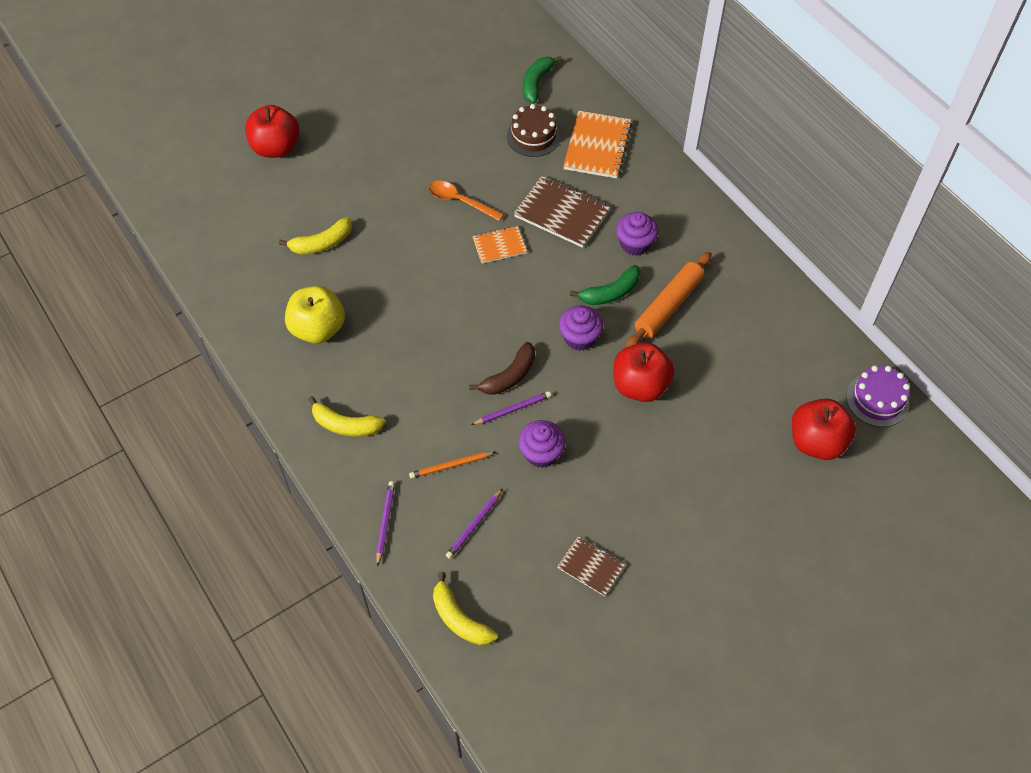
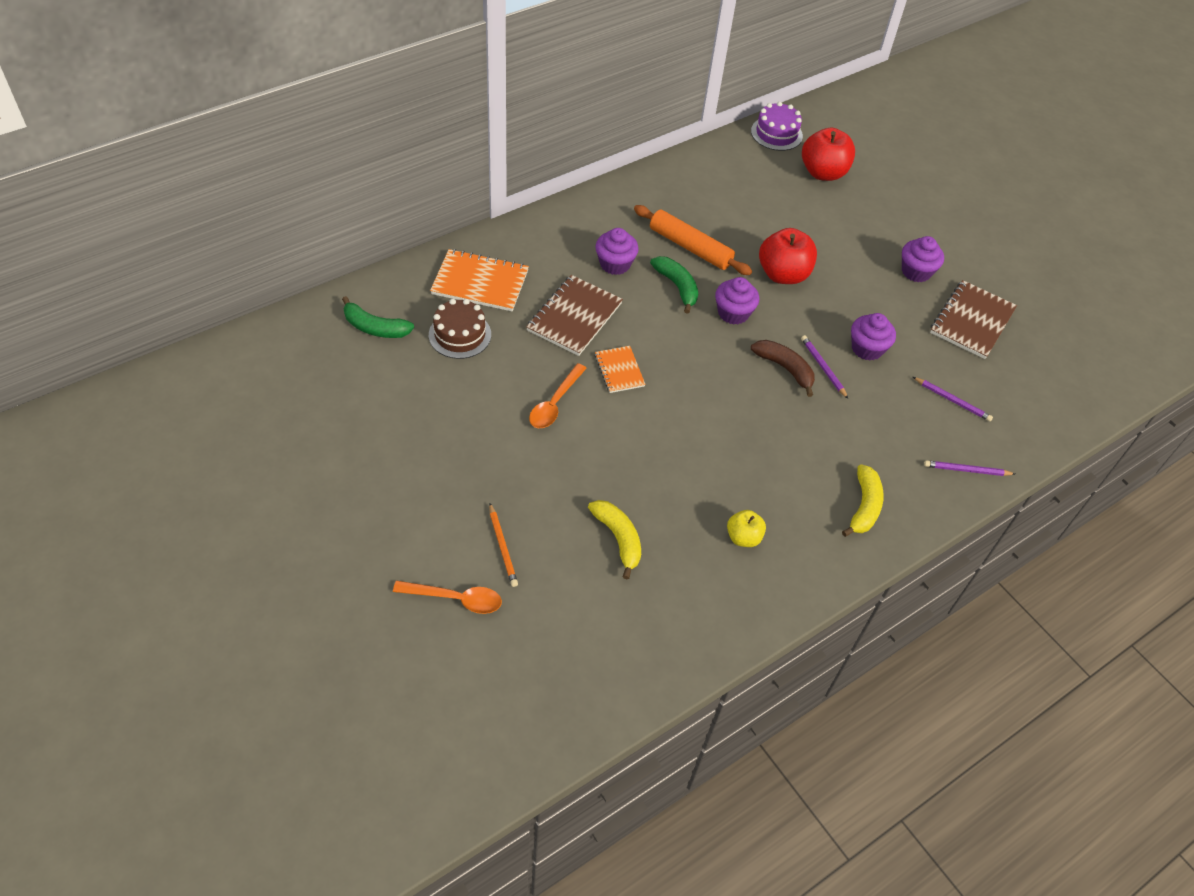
camera: 95 degrees left, 5 degrees down
(276, 148) = (455, 599): red apple -> orange spoon
(318, 329) = (743, 537): yellow apple -> yellow apple, size x0.56
(451, 466) = (894, 417): orange pencil -> orange pencil (502, 546)
(459, 619) = (1046, 413): yellow banana -> none
(591, 566) = (971, 321): brown notebook -> brown notebook, size x1.70
(663, 519) = (916, 271): none -> purple cupcake

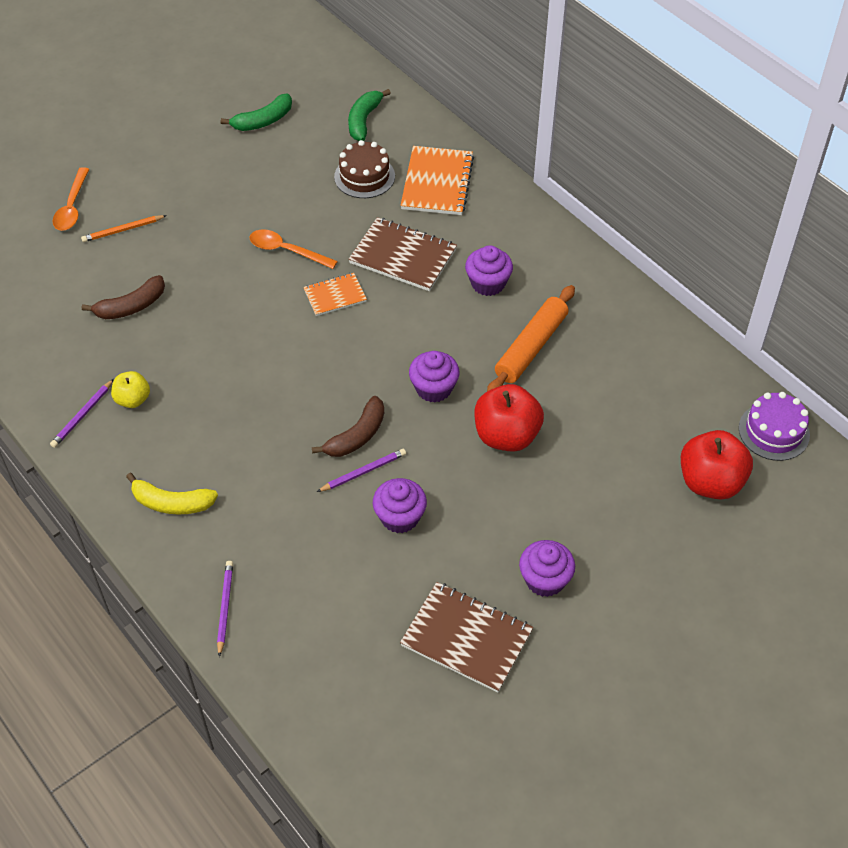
camera: 90 degrees right, 0 degrees up
(618, 539) = (131, 306): yellow banana -> brown banana
(677, 286) = (464, 337): green banana -> green banana (263, 121)
(952, 400) = (328, 602): purple pencil -> purple pencil (82, 415)

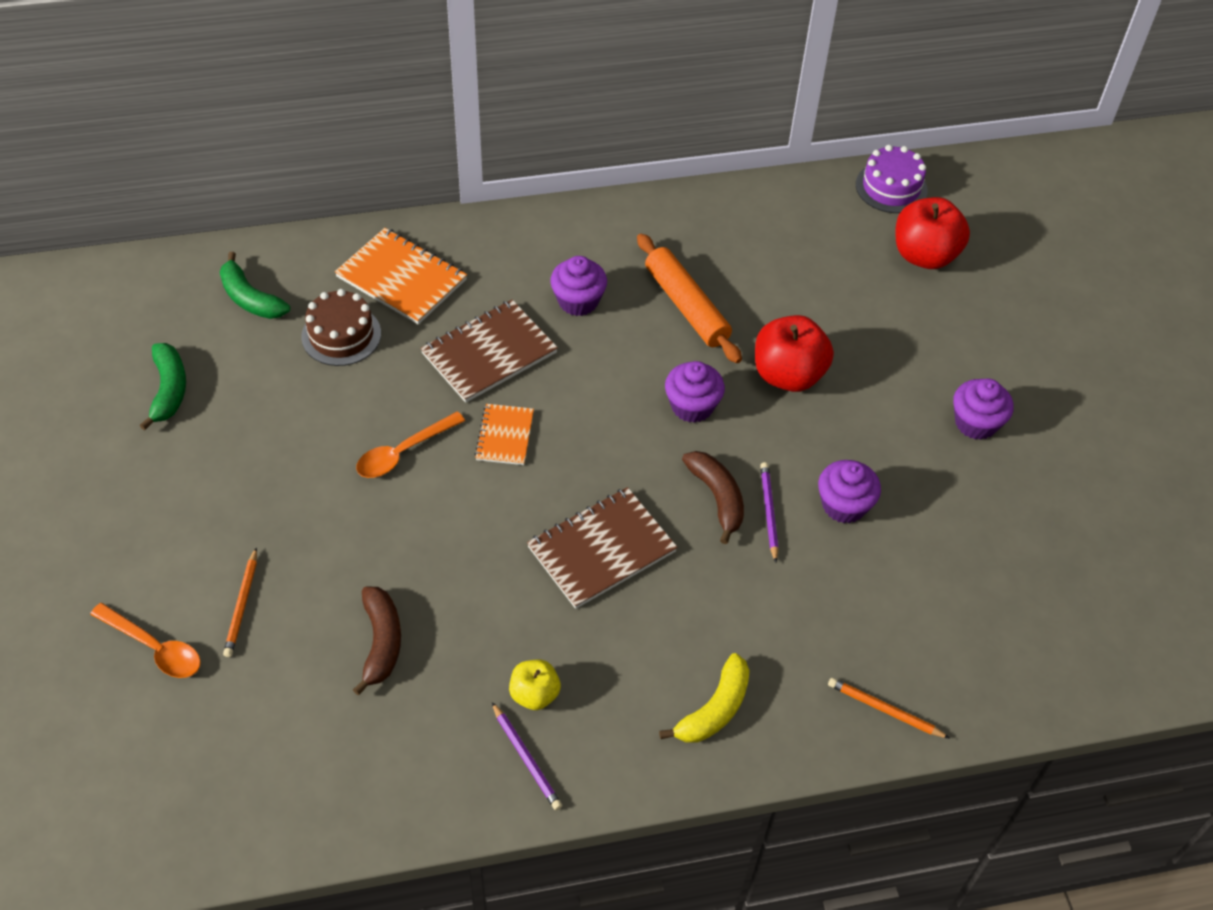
camera: 65 degrees left, 0 degrees up
(225, 608) = (885, 710): purple pencil -> orange pencil
(466, 638) = (1015, 513): brown notebook -> brown notebook (601, 549)

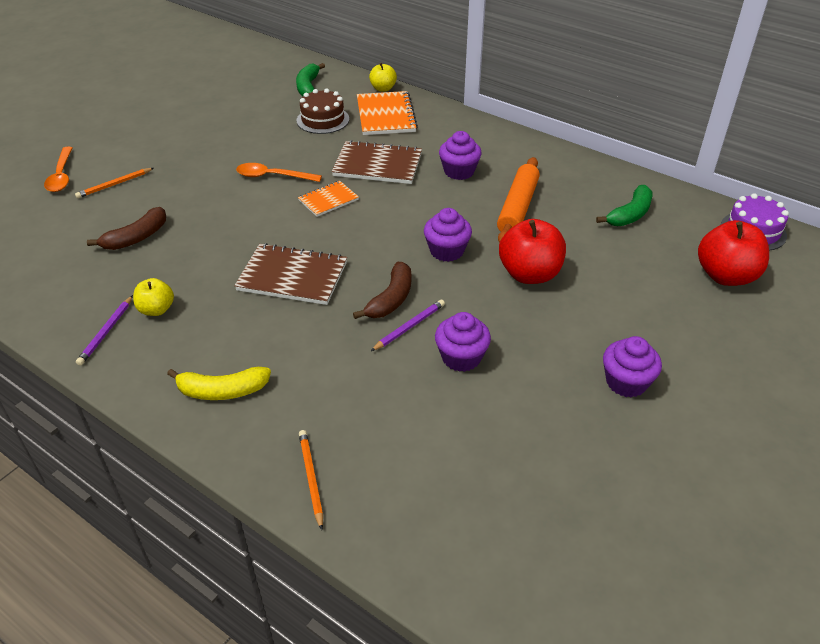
camera: 50 degrees right, 10 degrees down
(169, 390) = (222, 98): green banana -> green banana (630, 214)
(342, 240) = (383, 88): none -> yellow apple

